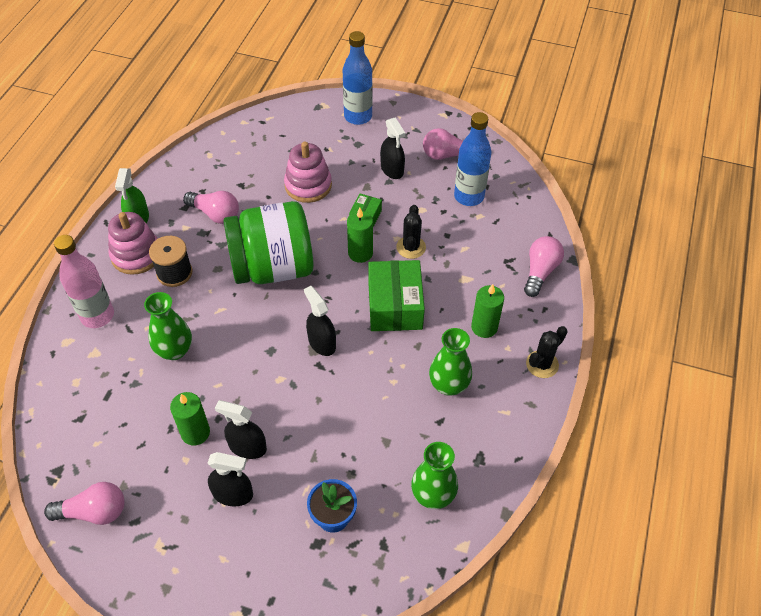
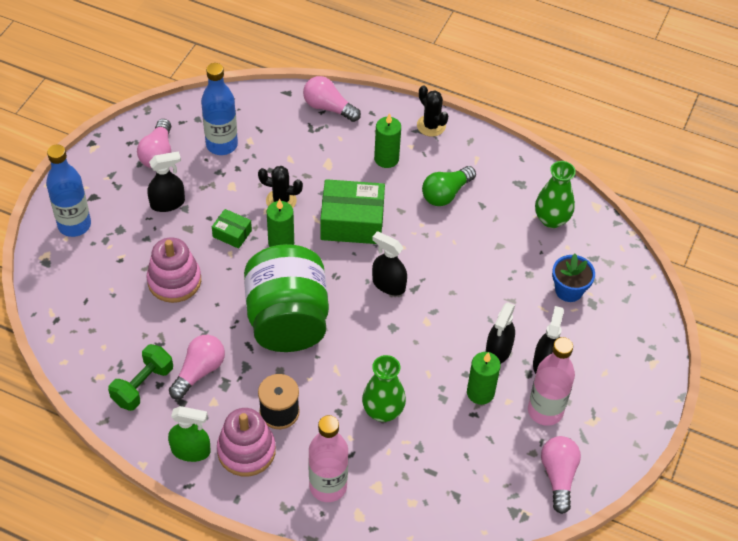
camera: 85 degrees left, 0 degrees up
(173, 496) = (545, 411): none -> pink bottle
(201, 181) = (143, 386): none -> green dumbbell
(322, 342) = (388, 284): black spray bottle -> black spray bottle turned 60 degrees clockwise
(448, 385) = (446, 193): green vase -> green light bulb

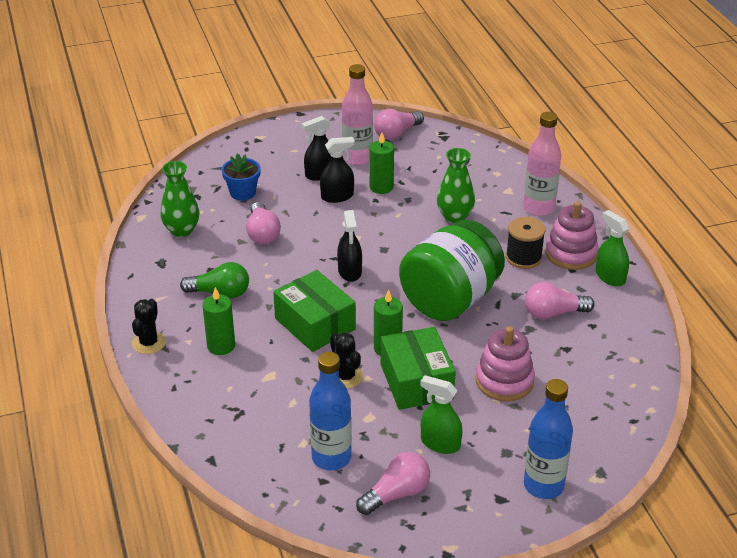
camera: 130 degrees left, 15 degrees down
(143, 386) = (605, 332): green dumbbell -> none
(167, 203) = (440, 443): black spray bottle -> green spray bottle
(232, 234) = (416, 381): green box -> green box, size x1.98
(328, 107) = (199, 419): pink light bulb -> pink light bulb (262, 233)

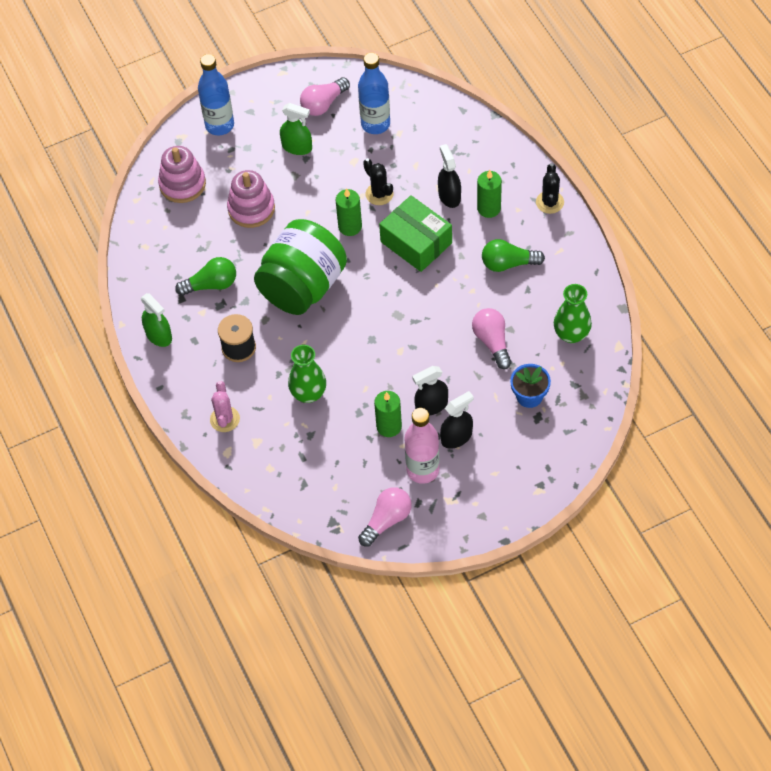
camera: 175 degrees right, 20 degrees up
(350, 271) = (398, 306): black spray bottle -> black spray bottle (449, 196)
(416, 381) = (321, 198): green box -> none
(539, 208) = (225, 419): pink bottle -> pink cactus
(553, 313) = (211, 285): pink light bulb -> green light bulb
(571, 254) = (194, 359): pink stacking toy -> pink stacking toy (182, 184)

